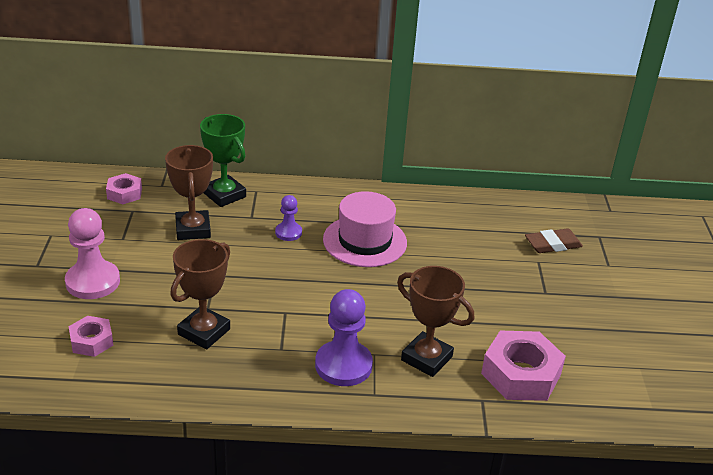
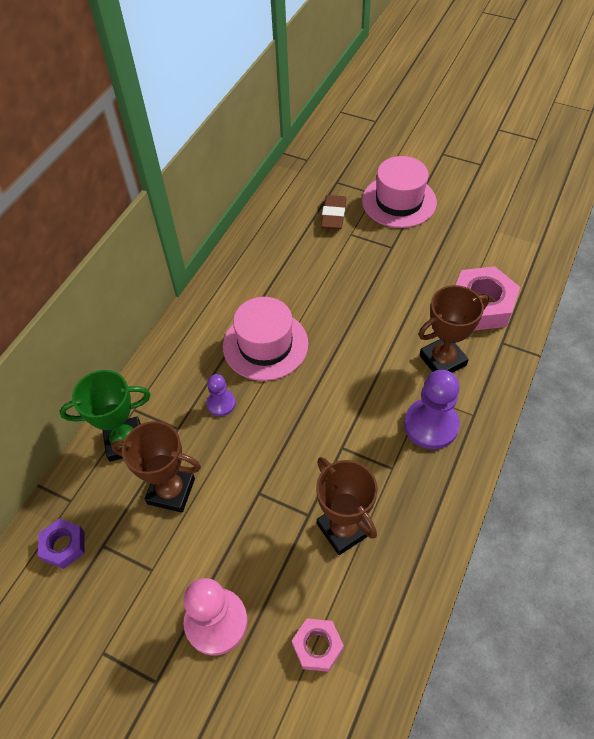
camera: 60 degrees left, 20 degrees up
(124, 193) = (63, 546): pink nut -> purple nut
(613, 284) = (399, 201): none -> pink hat

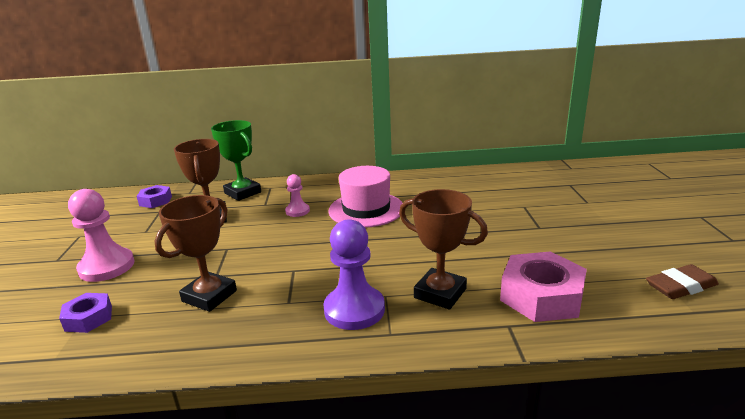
camera: 60 degrees right, 30 degrees down
(221, 403) = (297, 211): purple pawn -> pink pawn
(317, 646) = (88, 318): pink nut -> purple nut
(333, 215) = (532, 194): brown eraser -> brown eraser (681, 286)
(399, 201) = (598, 214): pink hat -> none

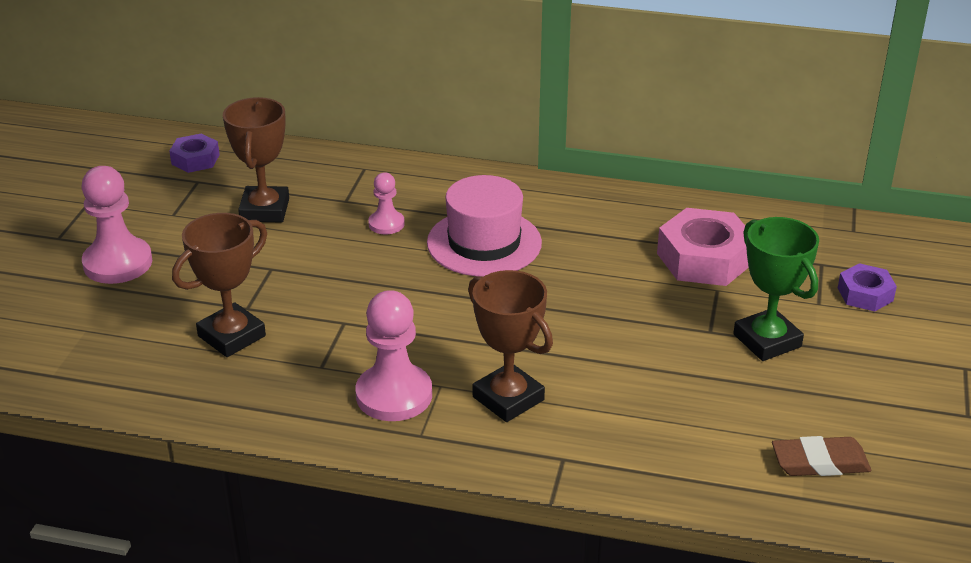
camera: 15 degrees right, 10 degrees up
(88, 318) = (91, 333): purple nut -> purple nut (865, 294)
(242, 193) = (321, 170): green trophy -> green trophy (767, 340)
(354, 310) = (394, 395): purple pawn -> pink pawn
(541, 296) = (630, 432): pink nut -> pink nut (704, 259)

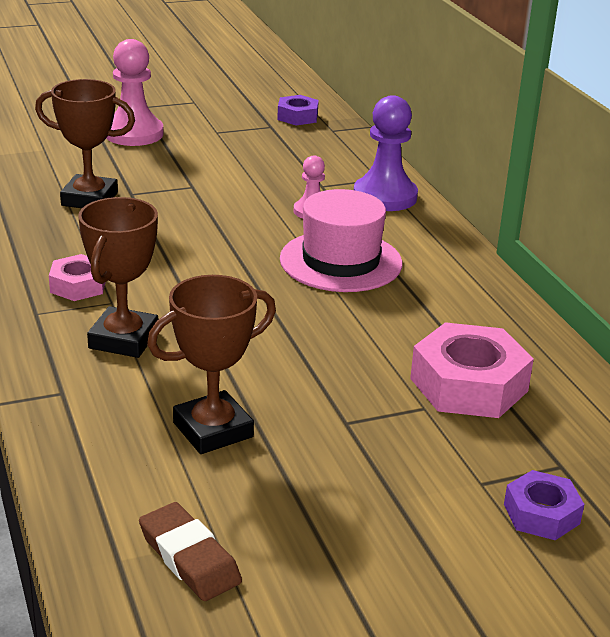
camera: 55 degrees right, 5 degrees down
(265, 210) = (266, 160): brown trophy -> brown trophy (213, 430)
(394, 395) = (78, 285): pink pawn -> pink nut
(399, 178) = (385, 196): none -> purple pawn
(767, 340) = (370, 464): green trophy -> none

